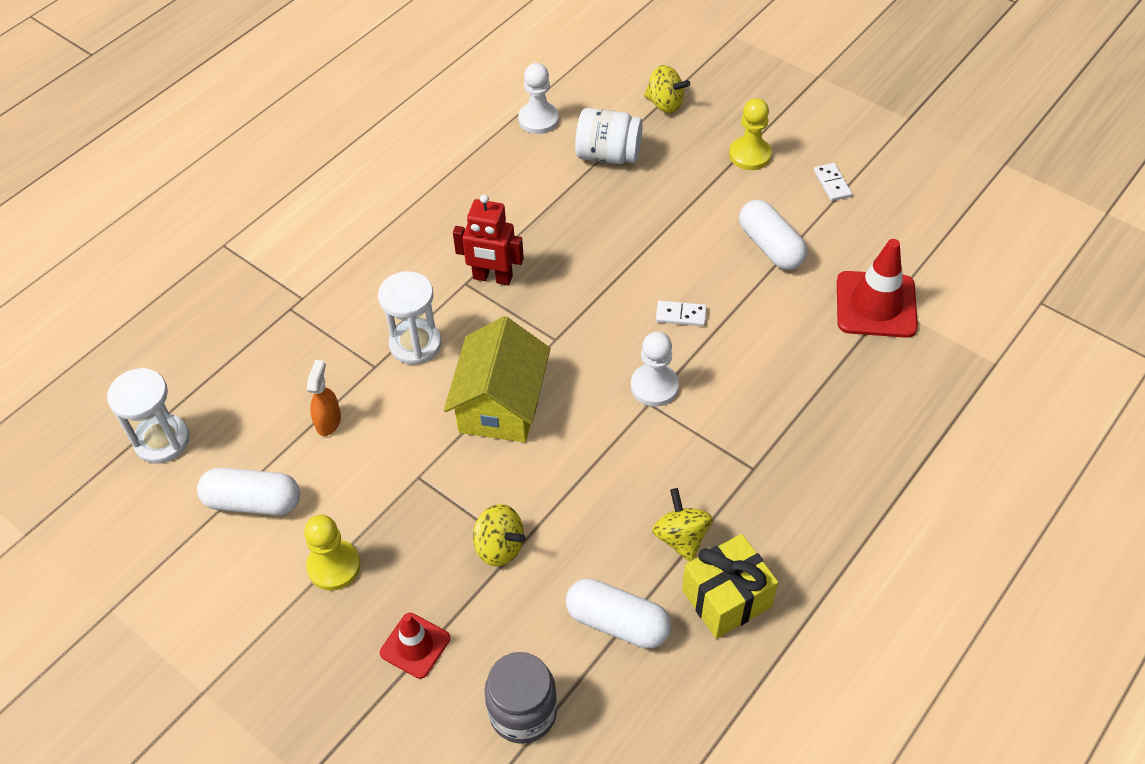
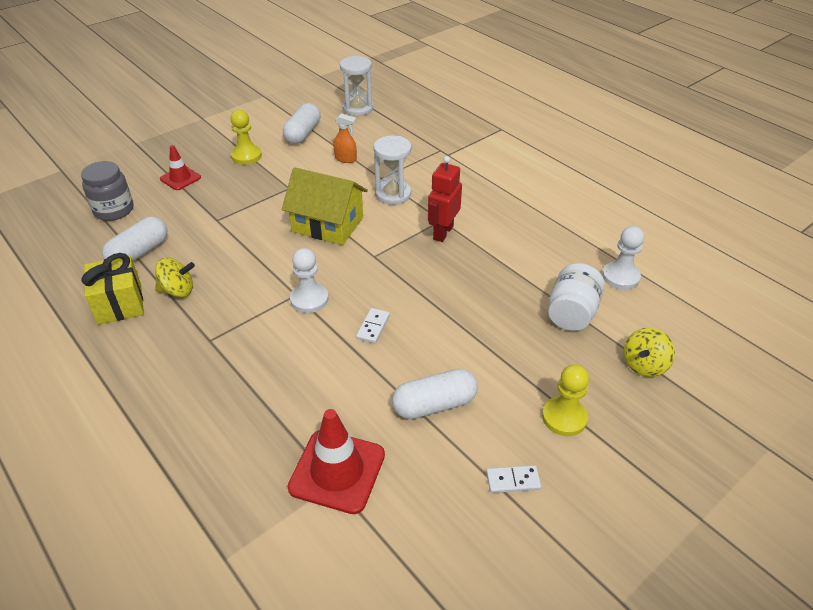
camera: 100 degrees right, 10 degrees down
(499, 547) = (221, 213): yellow spinning top -> none

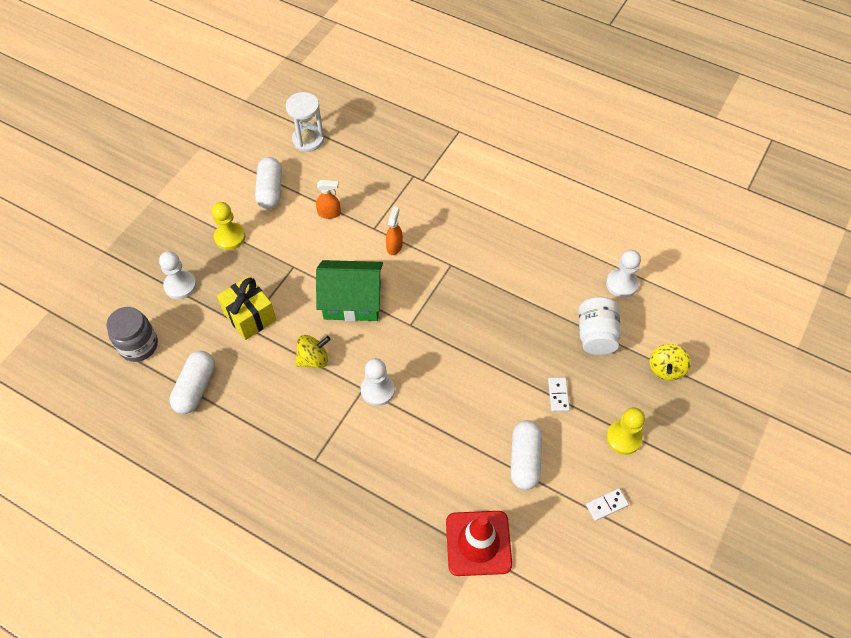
camera: 20 degrees left, 15 degrees up
(119, 304) = (213, 449): yellow gift -> yellow gift (250, 316)
(178, 291) = (257, 418): yellow spinning top -> yellow spinning top (313, 359)
(180, 178) = (180, 285): red traffic cone -> white pawn
(327, 224) = (352, 301): yellow house -> green house
(373, 327) = (444, 401): white domino -> white domino (558, 395)
(393, 194) = (394, 246): white hourglass -> orange spray bottle
(434, 405) = (525, 459): white capsule -> white capsule turned 45 degrees counterclockwise
(443, 232) = (458, 279): red robot -> none

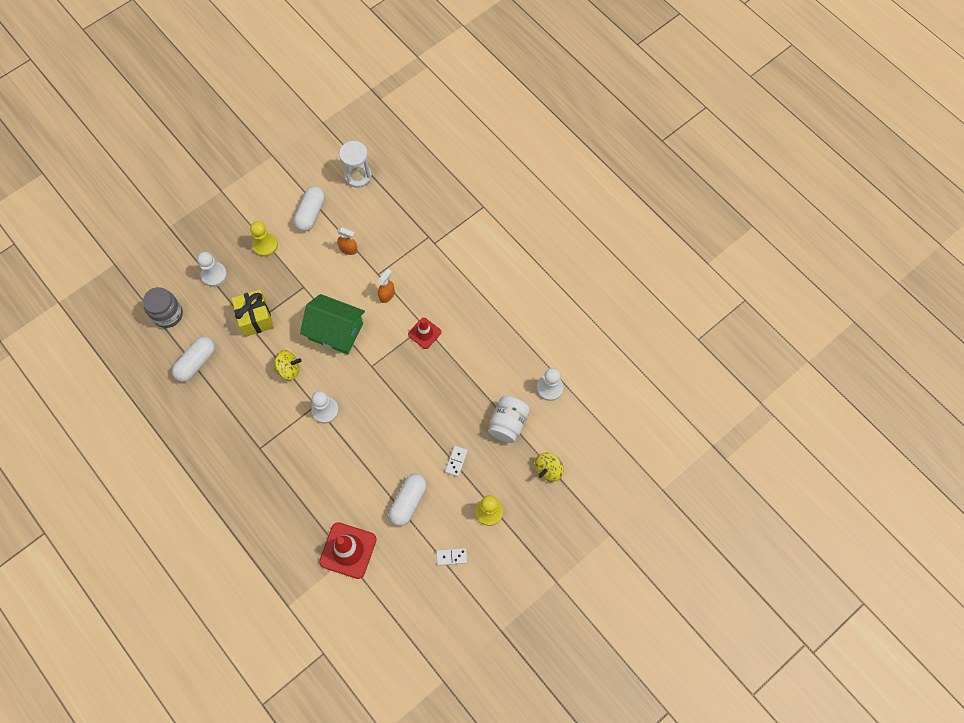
camera: 20 degrees right, 10 degrees up
(455, 272) = (424, 333): none -> red traffic cone

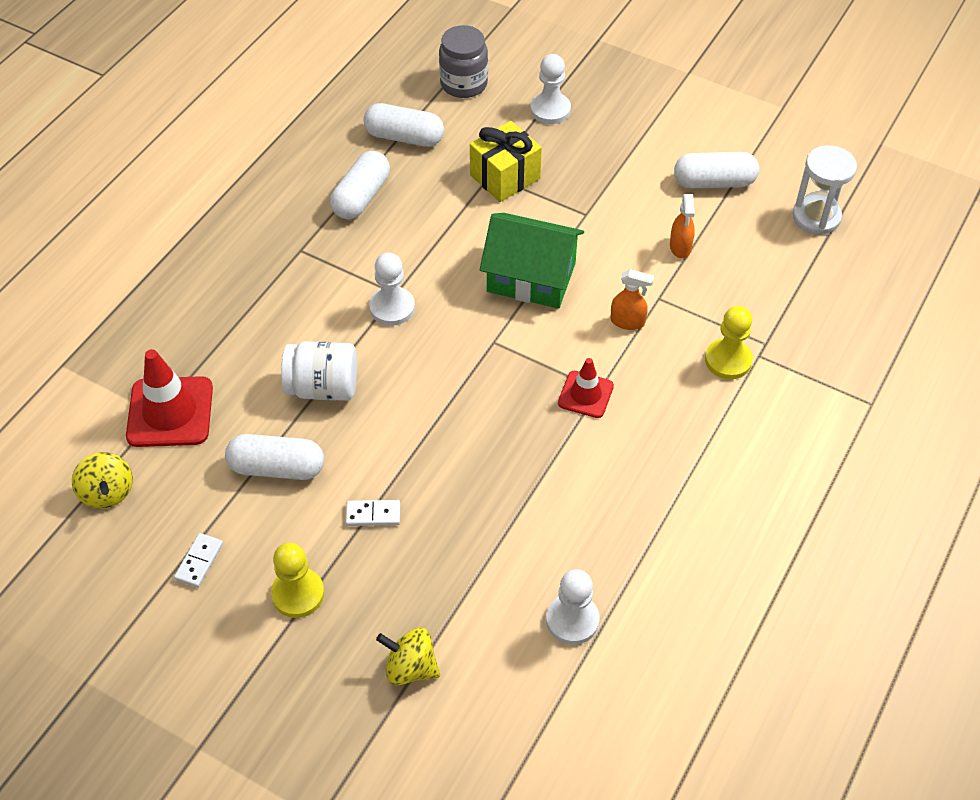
camera: 70 degrees right, 15 degrees down
(233, 401) = (361, 197): none -> white capsule
(265, 245) = (629, 148): yellow pawn -> yellow pawn (728, 360)
(289, 369) = (440, 242): yellow spinning top -> yellow spinning top (107, 492)
(336, 331) = (531, 277): green house -> green house turned 75 degrees counterclockwise
(451, 557) = (199, 561): white domino -> white domino turned 45 degrees clockwise
(508, 424) = (474, 573): white jar -> white jar (323, 387)

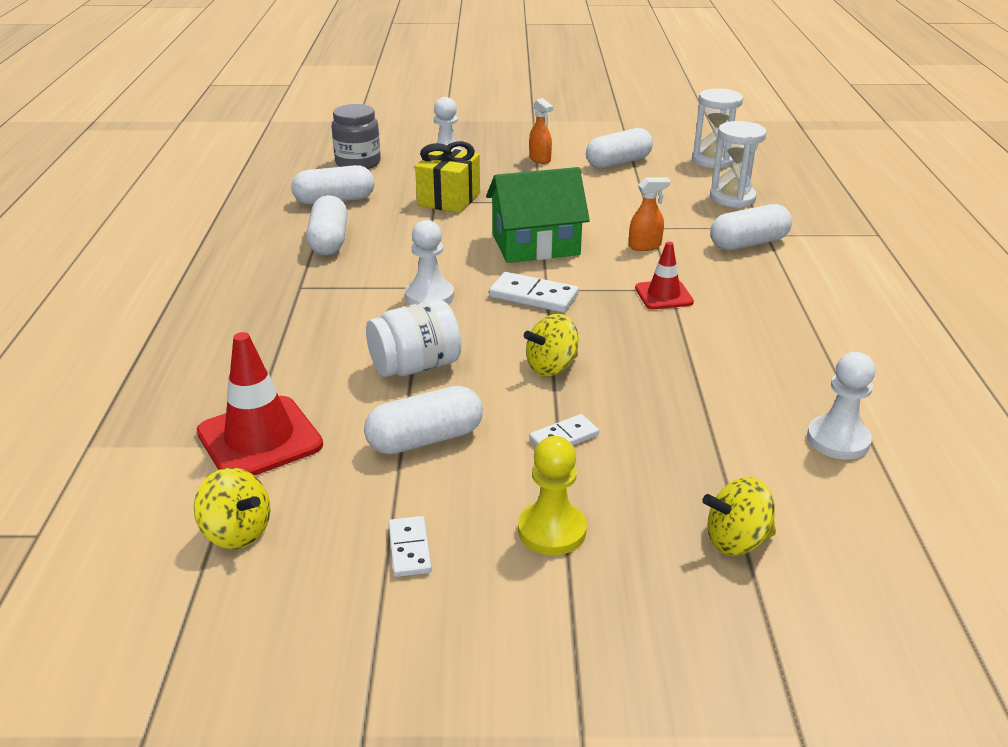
camera: 30 degrees left, 20 degrees down
(423, 436) = (551, 367): none -> yellow spinning top
(475, 346) = (533, 296): none -> white domino
(680, 247) = (635, 198): orange spray bottle -> orange spray bottle (540, 159)
(728, 360) = (748, 243): yellow pawn -> white capsule
(778, 287) = (732, 198): none -> white hourglass

